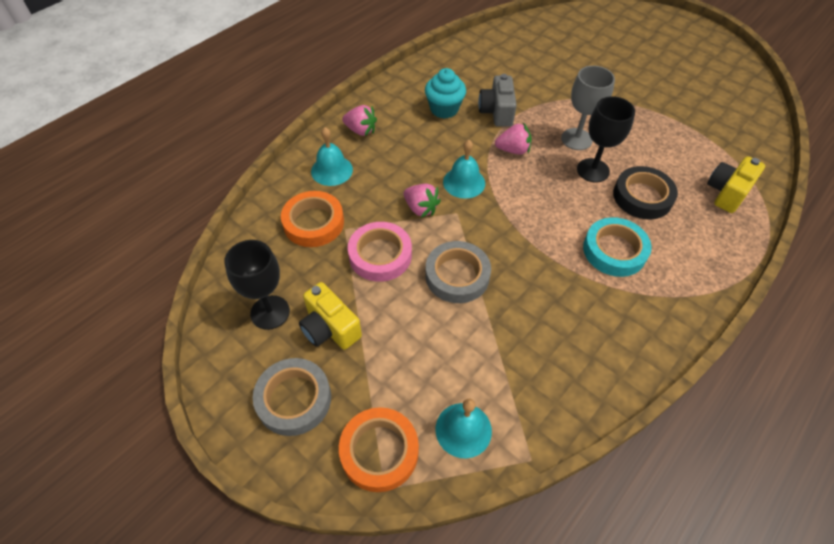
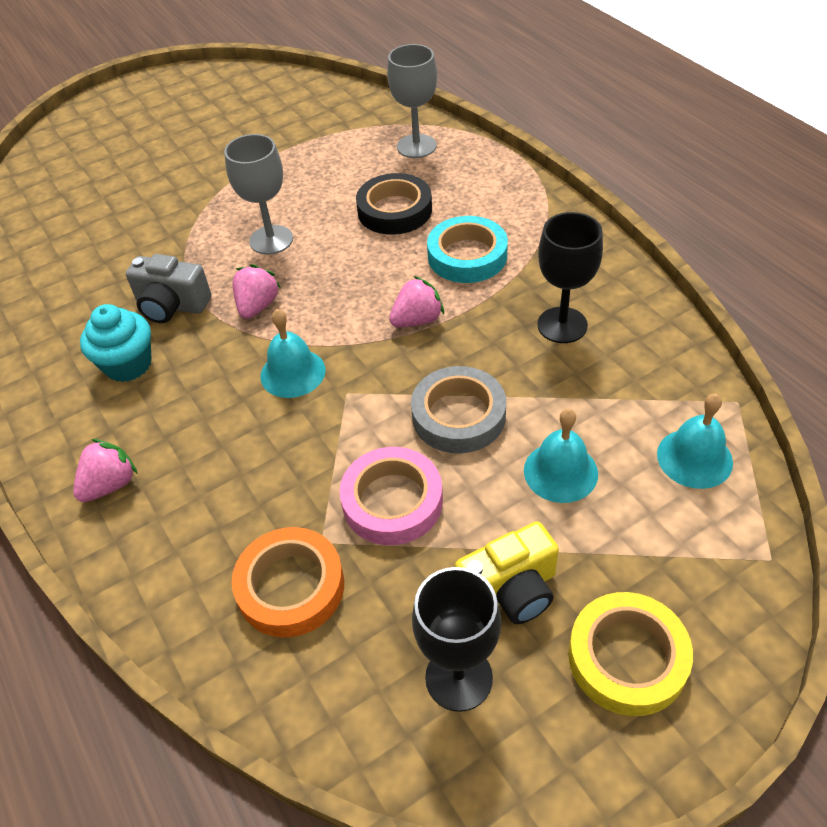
camera: 70 degrees left, 5 degrees down
(294, 399) = (627, 658): grey tape -> yellow tape
(331, 170) = (182, 543): turquoise bell -> turquoise bell (560, 472)
(379, 451) = (719, 556): orange tape -> none
(421, 208) = (321, 433): pink strawberry -> pink strawberry (417, 320)
(593, 170) = (333, 240): black goblet -> black goblet (562, 325)
(727, 193) = (416, 146): yellow camera -> grey goblet

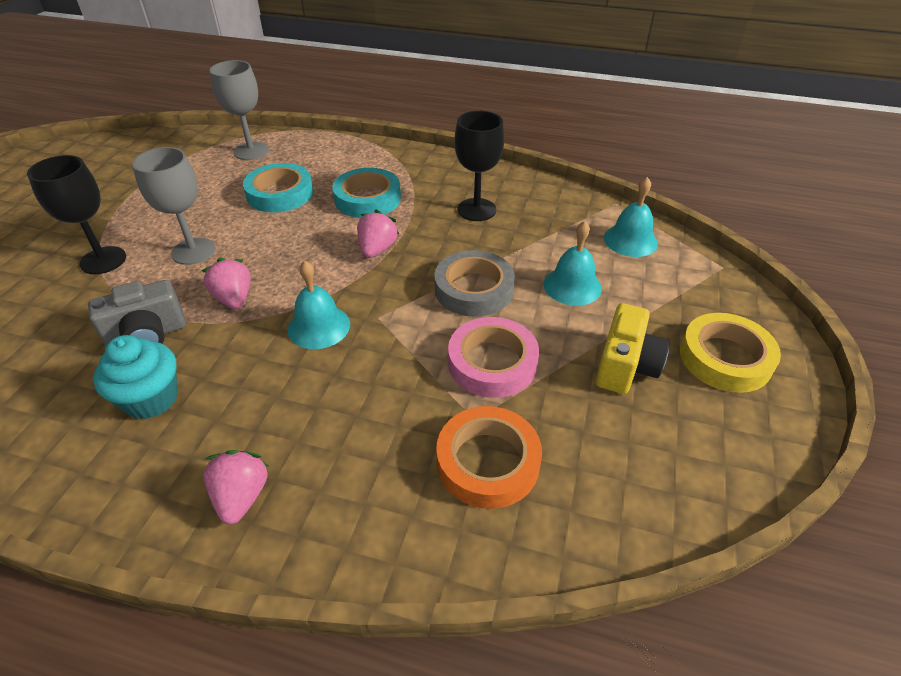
camera: 45 degrees left, 5 degrees down
(394, 210) = (280, 194): black tape -> turquoise tape
(459, 678) = (659, 435): black goblet -> black goblet (103, 260)

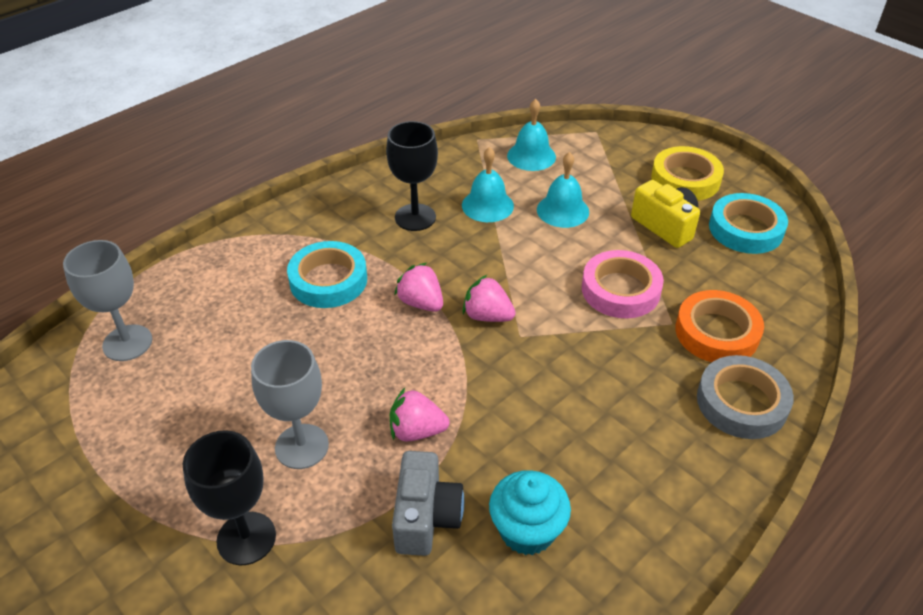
camera: 60 degrees left, 0 degrees up
(241, 496) = (681, 487): pink strawberry -> pink strawberry (487, 316)
(280, 194) = (252, 343): turquoise tape -> turquoise tape (745, 229)
(319, 326) = (505, 379): turquoise bell -> turquoise bell (487, 205)
(474, 289) = (526, 264): grey tape -> grey tape (741, 402)

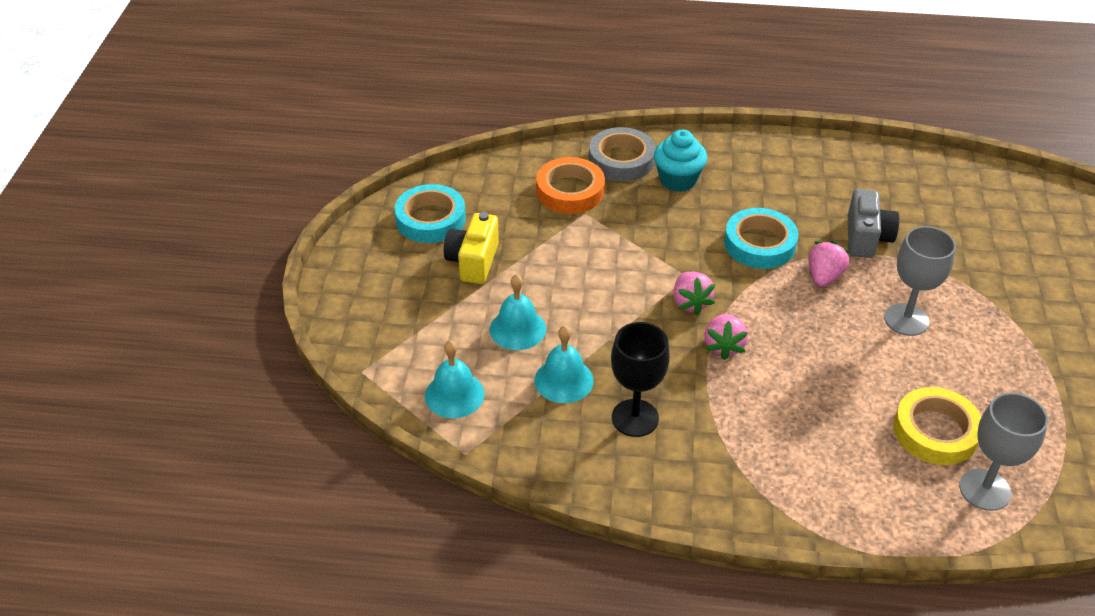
camera: 130 degrees left, 0 degrees up
(246, 538) = (982, 298): black goblet -> none
(328, 280) = (772, 418): turquoise tape -> turquoise tape (759, 244)
(417, 431) = (824, 276): pink strawberry -> pink strawberry turned 120 degrees counterclockwise
(426, 517) = (866, 238): grey camera -> grey camera turned 135 degrees clockwise
(527, 530) = (819, 198): turquoise cupcake -> turquoise cupcake (678, 180)
(620, 290) = (580, 251): pink tape -> none
(685, 179) = (390, 277): yellow tape -> yellow tape (935, 431)

